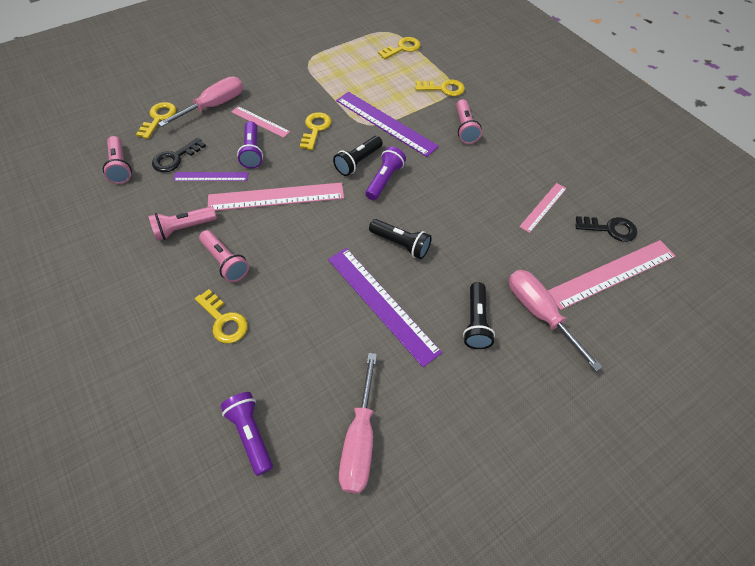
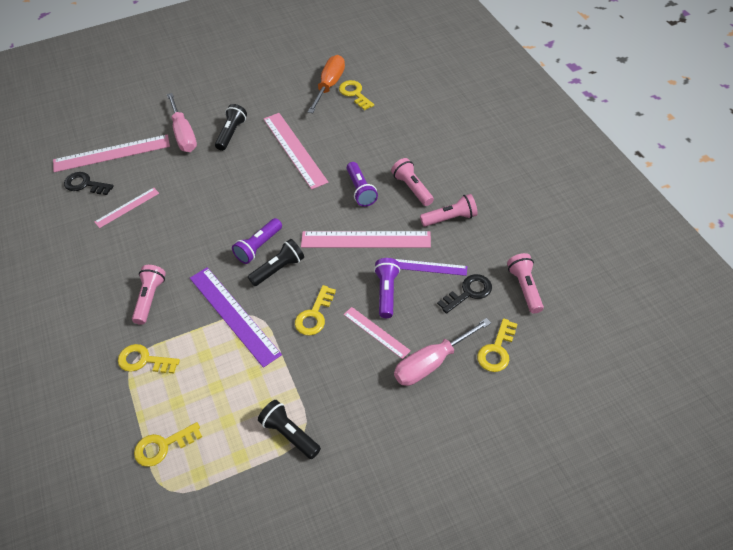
camera: 165 degrees left, 5 degrees down
(224, 321) = (412, 149): yellow key -> yellow key (354, 94)
(250, 434) = (394, 93): purple flashlight -> purple flashlight (360, 190)
(360, 440) = (329, 85): pink screwdriver -> orange screwdriver
(381, 304) = (294, 149): purple ruler -> pink ruler
(401, 244) = (265, 189): black flashlight -> black flashlight (290, 434)

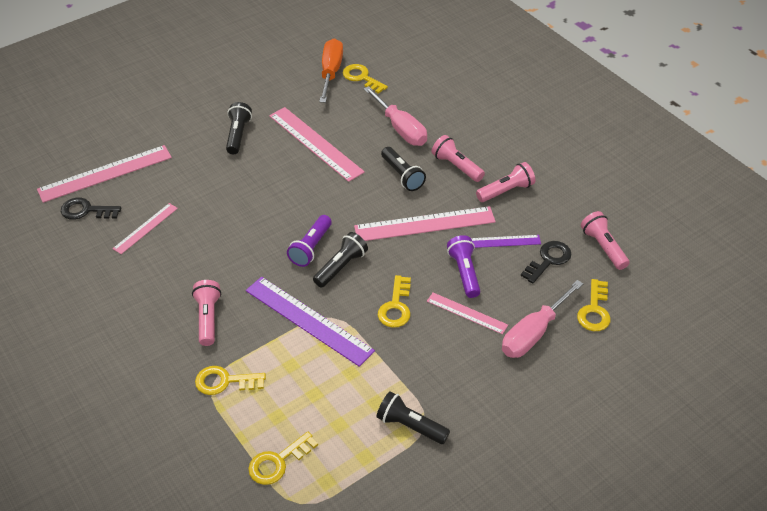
camera: 15 degrees left, 5 degrees down
(184, 134) = (183, 143): pink screwdriver -> pink screwdriver (401, 129)
(360, 190) = (402, 175): purple flashlight -> black flashlight

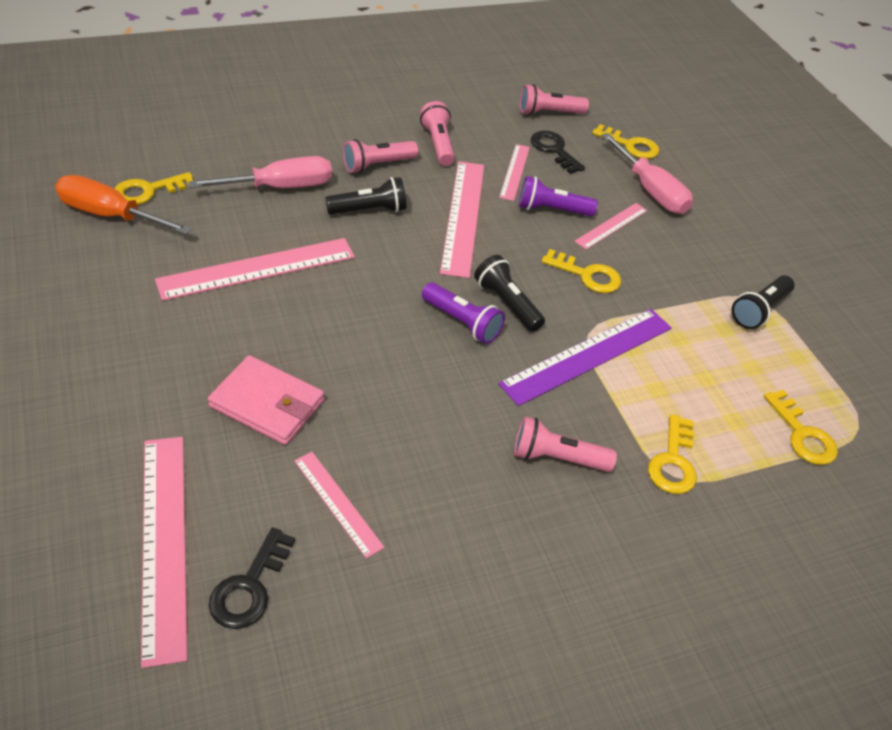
camera: 80 degrees left, 0 degrees up
(207, 181) = (267, 403): none -> pink wallet
(238, 135) = (182, 344): black flashlight -> none
(500, 241) = (514, 172): purple ruler -> pink ruler

